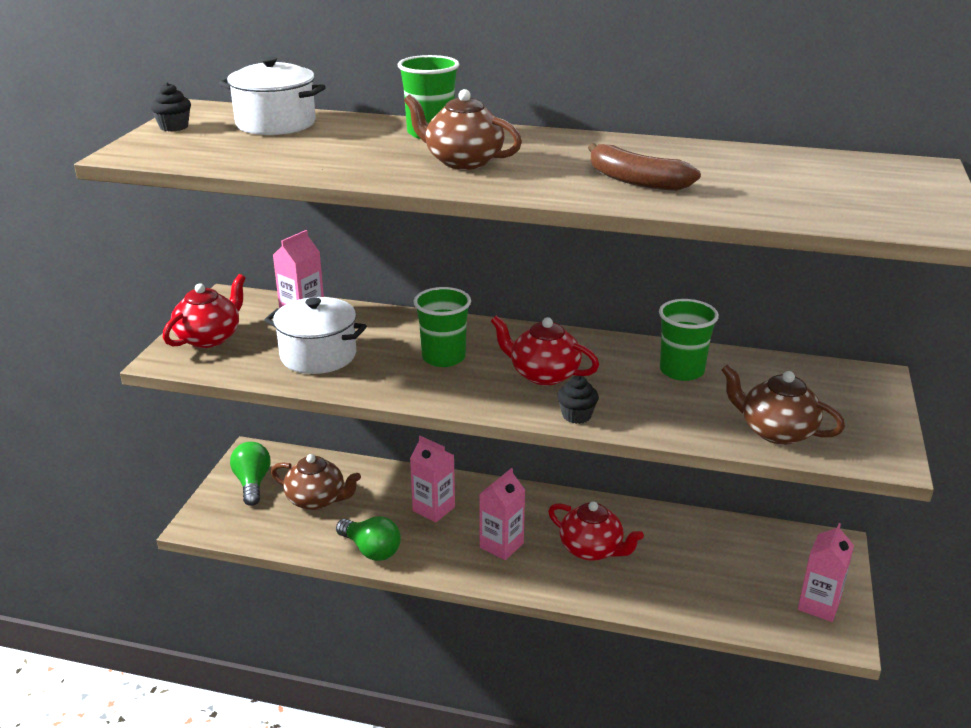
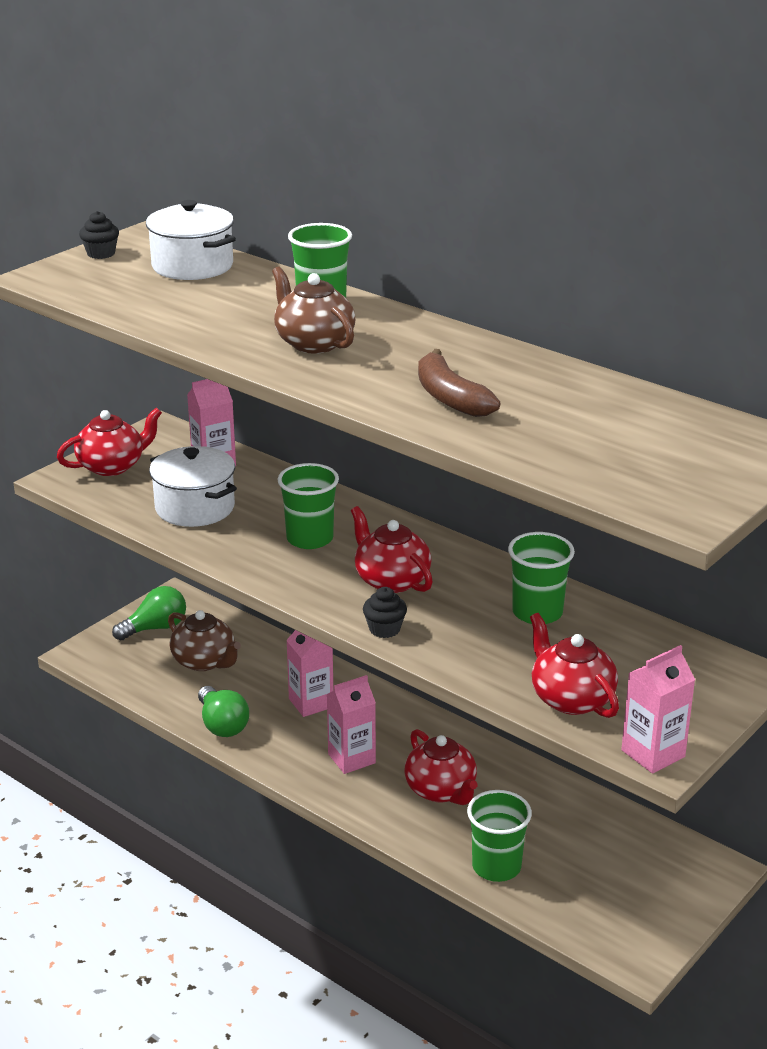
camera: 25 degrees right, 0 degrees up
(252, 483) = (155, 628): green light bulb -> green light bulb turned 45 degrees clockwise
(682, 598) = (496, 866): none -> green cup
(775, 431) = (570, 698): brown teapot -> red teapot
(819, 605) = (640, 920): pink carton -> pink carton (653, 753)

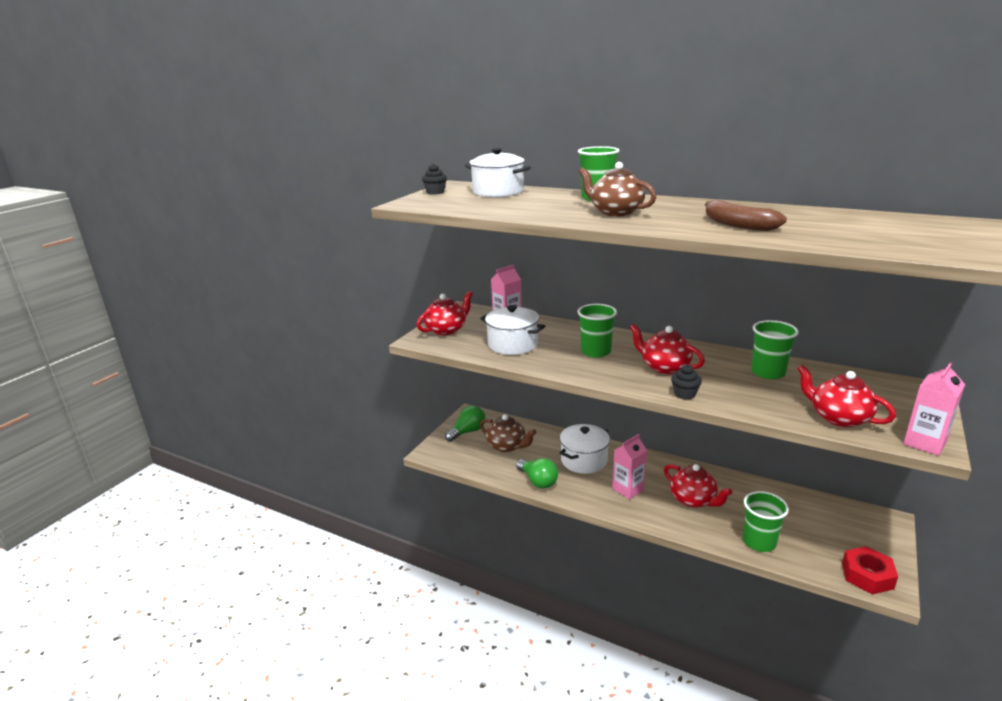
camera: 10 degrees left, 5 degrees down
(311, 703) = (584, 460): pink carton -> white pot
(620, 938) = (867, 575): none -> red nut

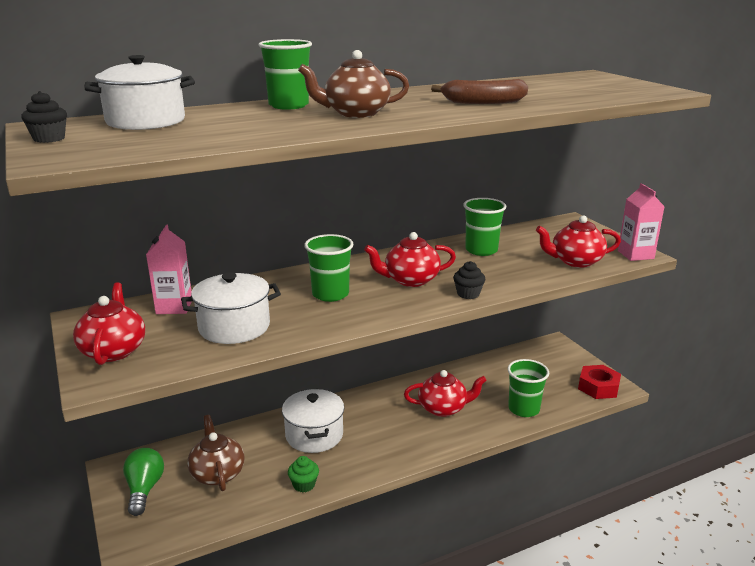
camera: 55 degrees left, 0 degrees up
(507, 446) = (217, 473): brown teapot -> brown teapot turned 90 degrees counterclockwise
(538, 481) = (304, 485): green light bulb -> green cupcake
(628, 489) = (388, 434): pink carton -> none

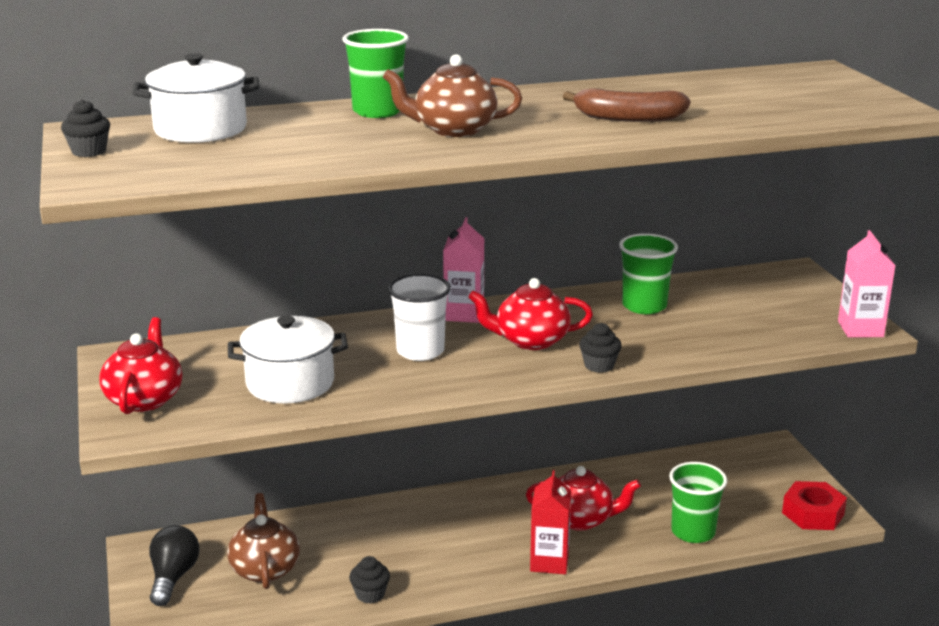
camera: 10 degrees right, 0 degrees up
(144, 489) = (173, 577): green light bulb -> black light bulb
(174, 307) = (224, 351): pink carton -> pink carton (464, 314)
(304, 485) = (370, 594): green cupcake -> black cupcake
(314, 435) = (398, 536): white pot -> none
(330, 294) = (420, 351): green cup -> white cup
(430, 443) = (549, 562): none -> red carton
(575, 261) = (768, 332): red teapot -> none

